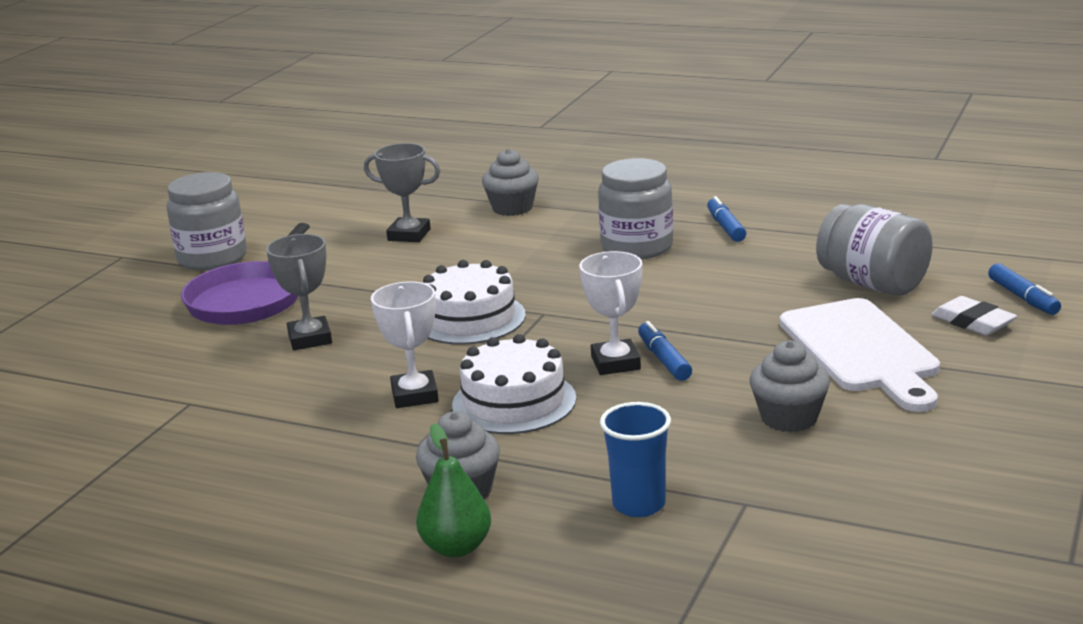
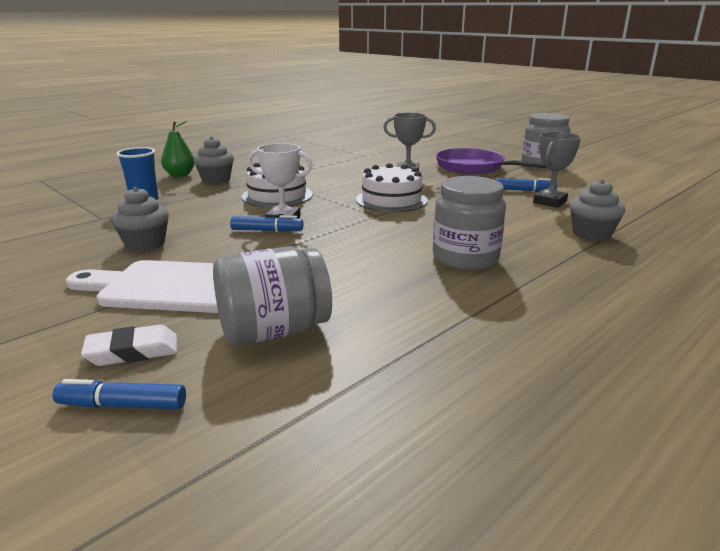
camera: 110 degrees right, 0 degrees up
(415, 395) = (315, 182): white trophy -> none
(725, 227) = (483, 302): blue marker -> blue marker (524, 191)

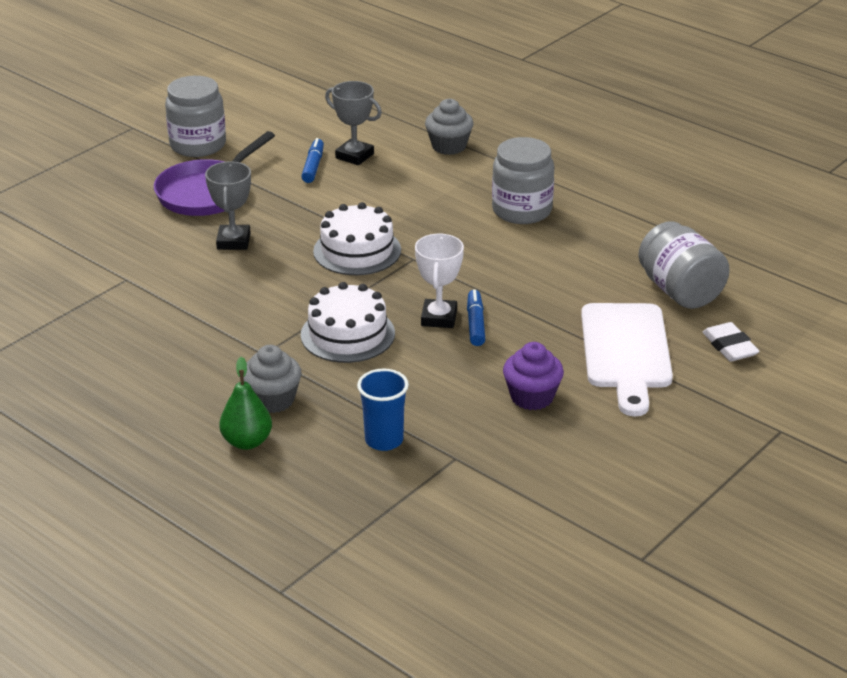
camera: 95 degrees left, 10 degrees up
(122, 405) = (786, 333): blue marker -> none
(145, 244) = (532, 397): grey cupcake -> purple cupcake

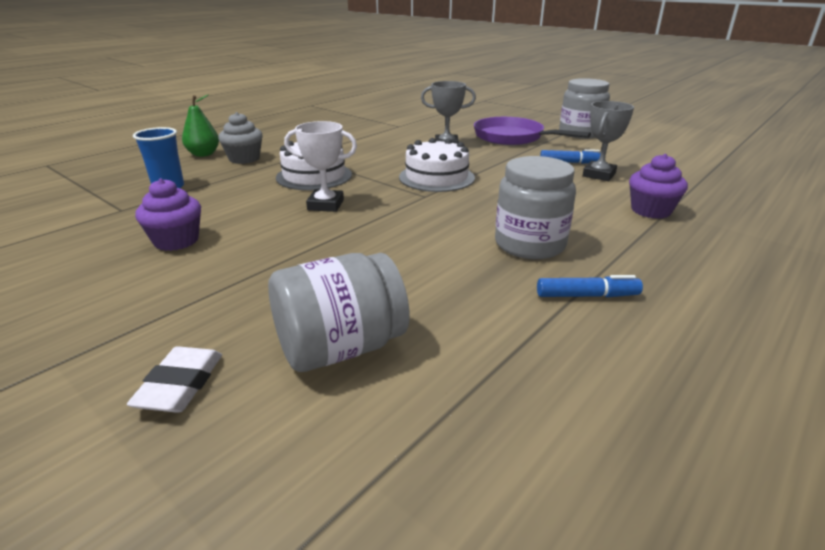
camera: 90 degrees right, 5 degrees down
(449, 146) = (651, 211): grey cupcake -> purple cupcake
(475, 324) = (310, 219): blue marker -> blue marker (587, 296)
(626, 352) = (219, 296): white cutting board -> none
(729, 346) = (180, 385): white eraser -> white eraser turned 60 degrees counterclockwise

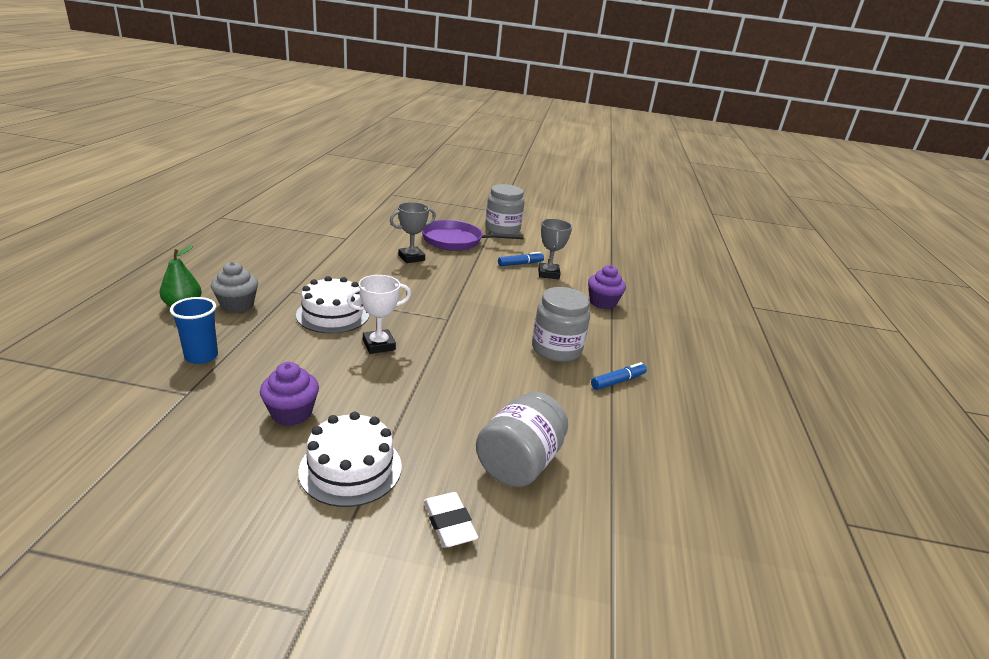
camera: 35 degrees left, 0 degrees up
(436, 177) = (438, 297): white cake -> white cake (350, 468)

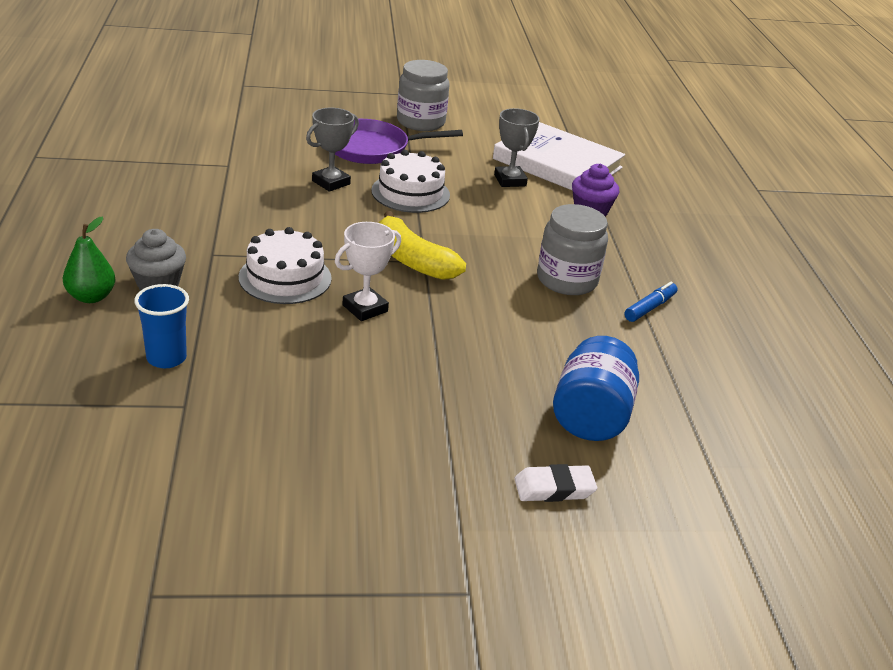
camera: 15 degrees left, 5 degrees up
(291, 413) = (320, 406): purple cupcake -> none
(350, 468) = (423, 453): white cake -> white cake (410, 193)
(438, 317) = (412, 260): none -> yellow banana
(449, 523) = (554, 488): white eraser -> white eraser turned 60 degrees counterclockwise
(519, 463) = (590, 416): grey jar -> blue jar
(520, 264) = (469, 171): blue marker -> none
(592, 267) = (557, 163): none -> white book

